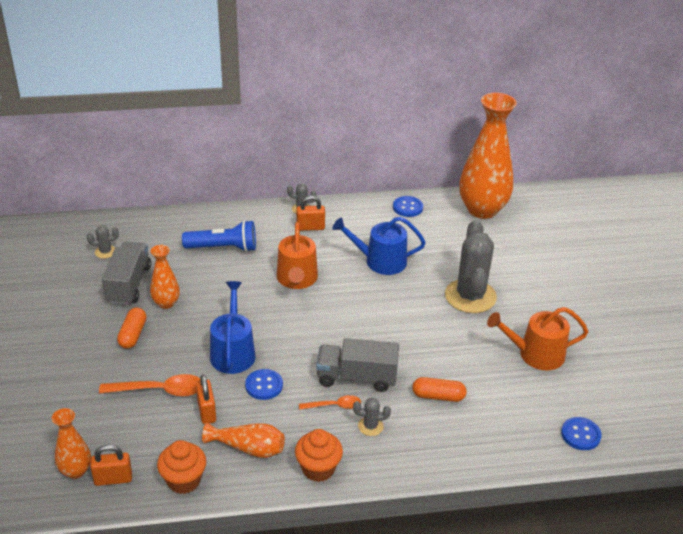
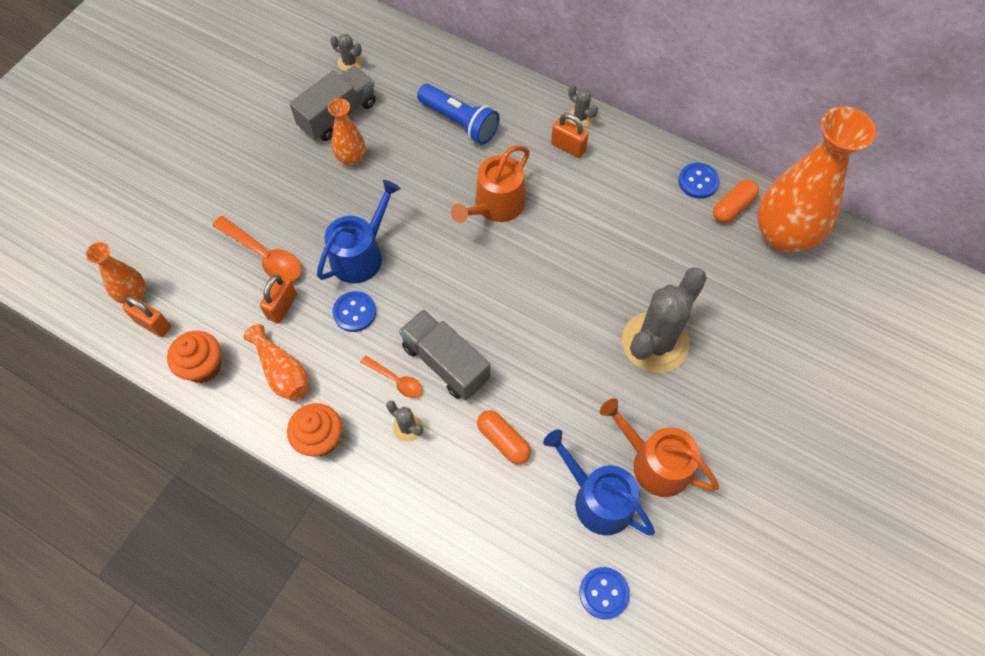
camera: 40 degrees right, 25 degrees up
(133, 334) = (294, 177): orange capsule -> orange capsule (733, 207)
(380, 261) = (601, 235): blue watering can -> blue watering can (597, 499)

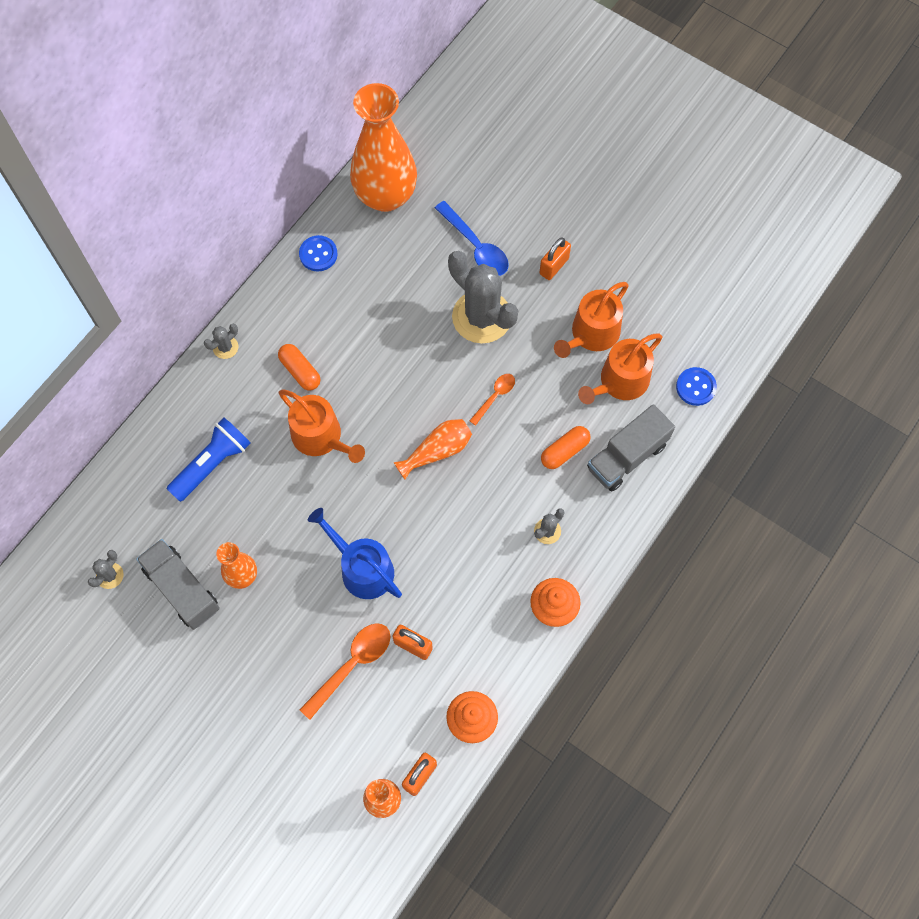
camera: 85 degrees left, 5 degrees up
(282, 372) = (483, 644): orange vase -> orange vase (437, 451)
(354, 312) = (426, 575): blue button -> none
(396, 380) = (500, 539): orange spoon -> orange spoon (495, 397)
(445, 363) = (487, 495): grey truck -> grey truck (627, 456)
(568, 147) = (260, 363): orange padlock -> orange padlock (554, 266)
(597, 499) = (620, 382): blue watering can -> orange watering can
(733, 207) = (350, 230): orange capsule -> orange capsule (300, 371)
(742, 329) = (476, 246): none -> blue spoon

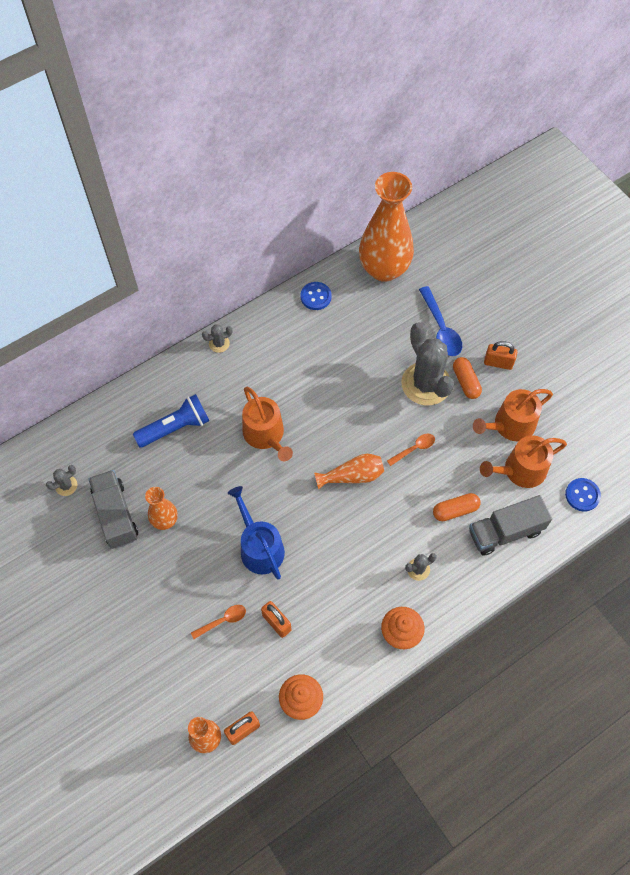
camera: 20 degrees right, 5 degrees down
(300, 371) = (269, 380): orange capsule -> orange capsule (466, 382)
(352, 665) = (222, 621): orange spoon -> orange spoon, size x0.59
(554, 266) = (498, 363): orange padlock -> orange padlock turned 45 degrees clockwise

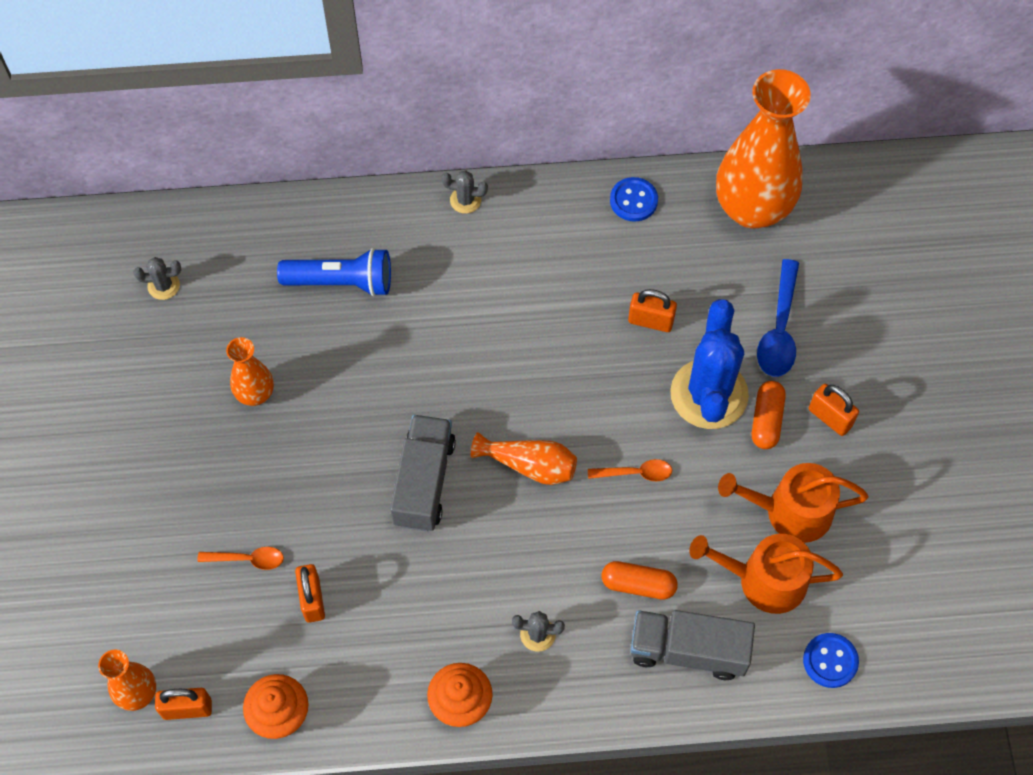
camera: 30 degrees right, 0 degrees up
(116, 515) = (200, 354): grey truck -> grey truck (424, 482)
(259, 547) = (351, 492): blue watering can -> none
(266, 435) = (450, 351): orange watering can -> none
(368, 359) = (650, 321): none -> orange padlock
(426, 384) = (709, 394): grey cactus -> blue cactus

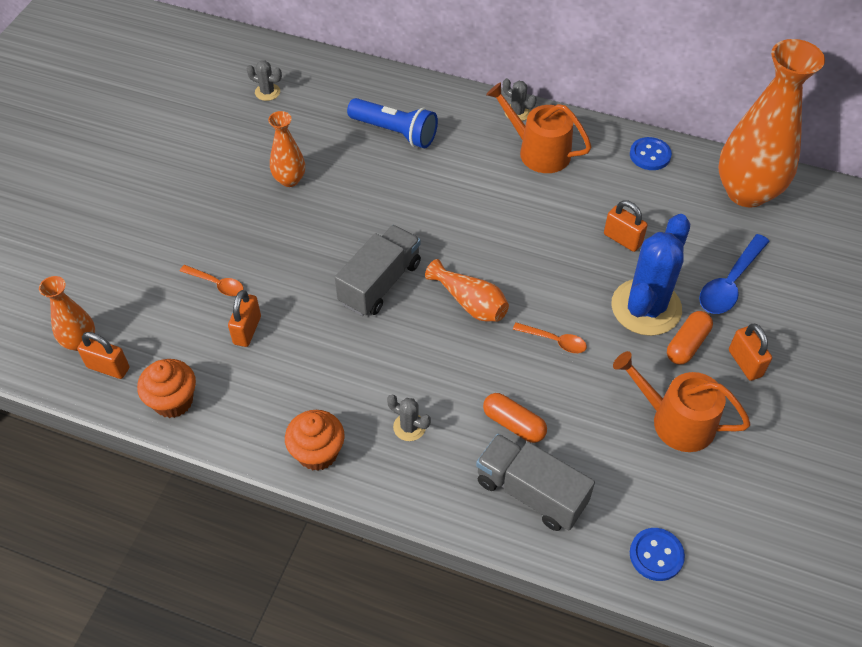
camera: 25 degrees right, 10 degrees down
(764, 580) = (626, 465): orange watering can -> orange watering can (538, 151)

